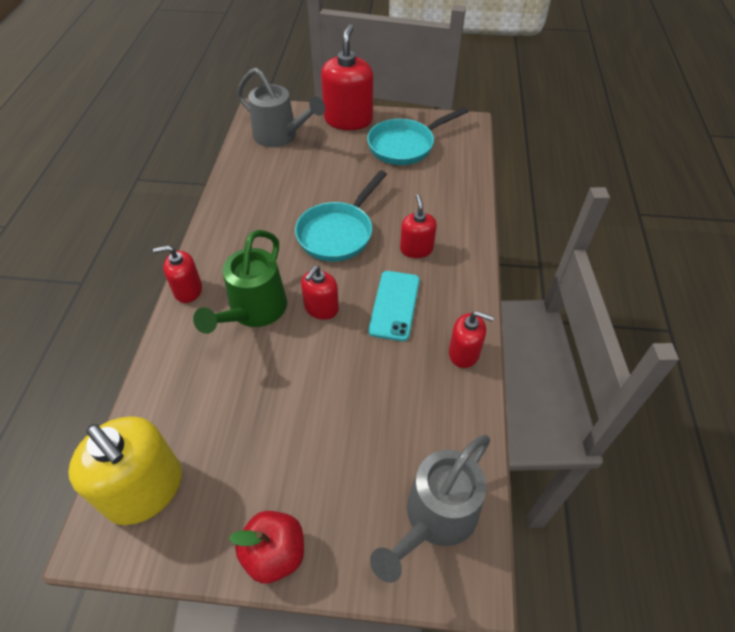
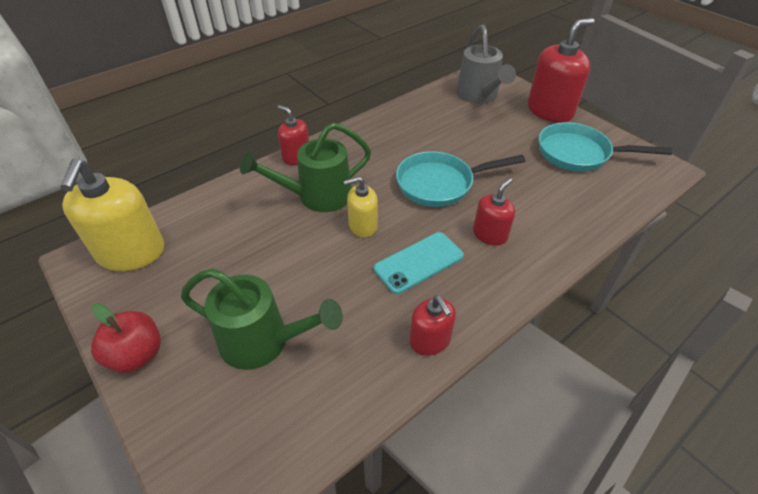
camera: 45 degrees right, 5 degrees down
(321, 308) = (363, 225): red soap dispenser -> yellow soap dispenser
(360, 452) = (264, 342): none -> green watering can
(434, 519) = (249, 438): grey watering can -> none

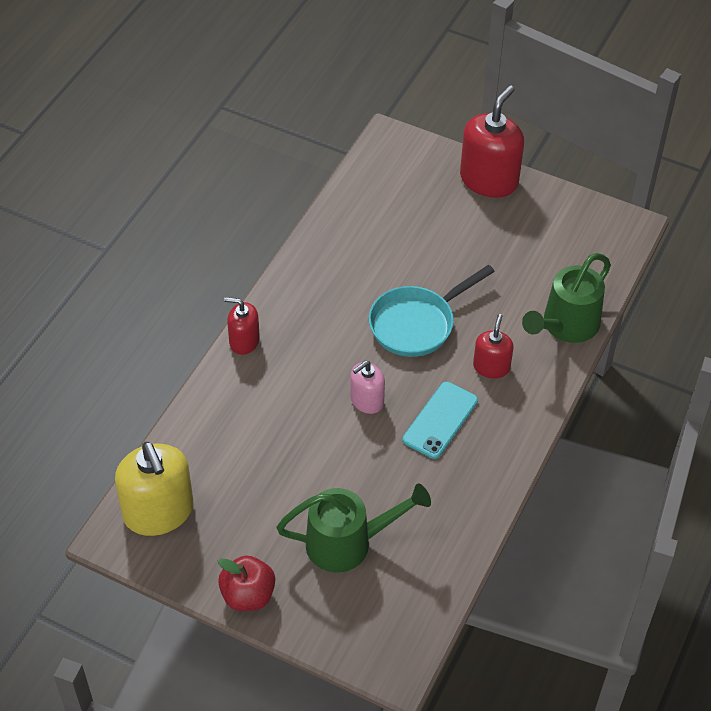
camera: 25 degrees left, 5 degrees up
(316, 196) = (299, 383): green watering can -> green watering can (565, 326)
(363, 225) = (366, 400): yellow soap dispenser -> pink soap dispenser
(430, 340) = (486, 488): red soap dispenser -> none
(479, 96) = (401, 182): grey watering can -> none
(578, 154) = (540, 235): turquoise pan -> none

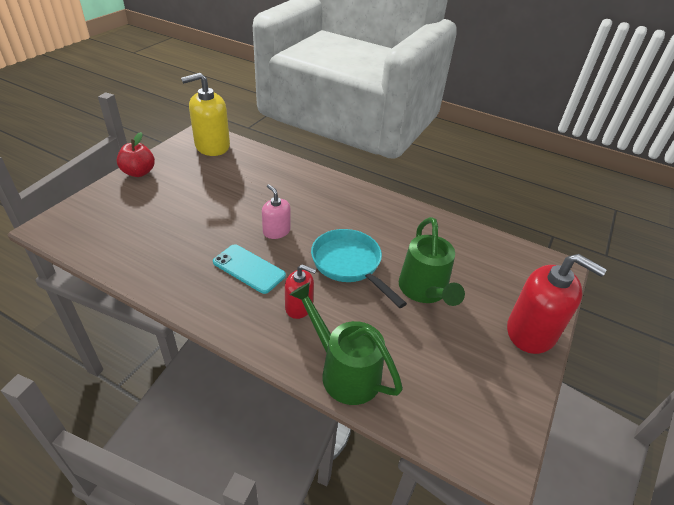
camera: 90 degrees right, 10 degrees down
(244, 341) = (336, 181): red soap dispenser -> none
(349, 543) = (156, 214): green watering can -> green watering can (424, 291)

